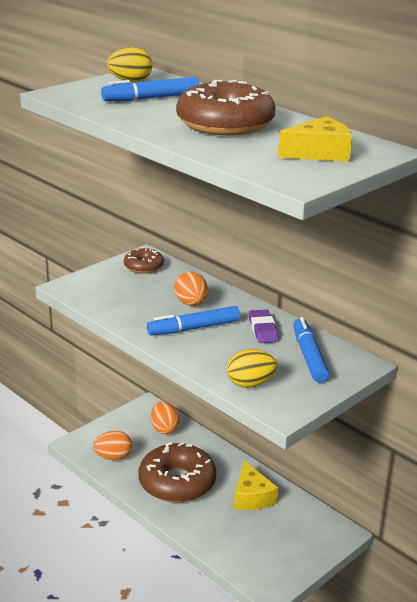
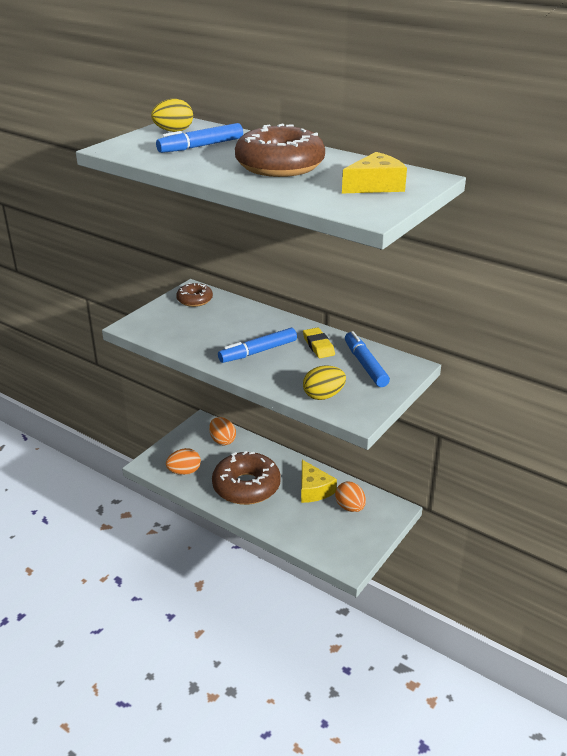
camera: 10 degrees left, 5 degrees up
(191, 304) = (248, 329): orange egg -> orange egg (350, 507)
(263, 330) = (318, 346): purple eraser -> yellow eraser

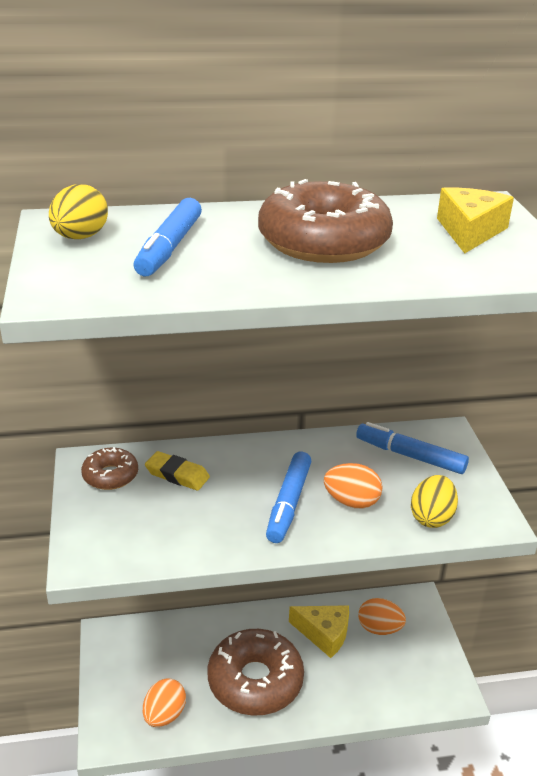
camera: 45 degrees left, 0 degrees up
(222, 440) = (159, 642): orange egg -> orange egg (351, 502)
(318, 346) = (335, 459): yellow eraser -> yellow eraser (177, 474)

